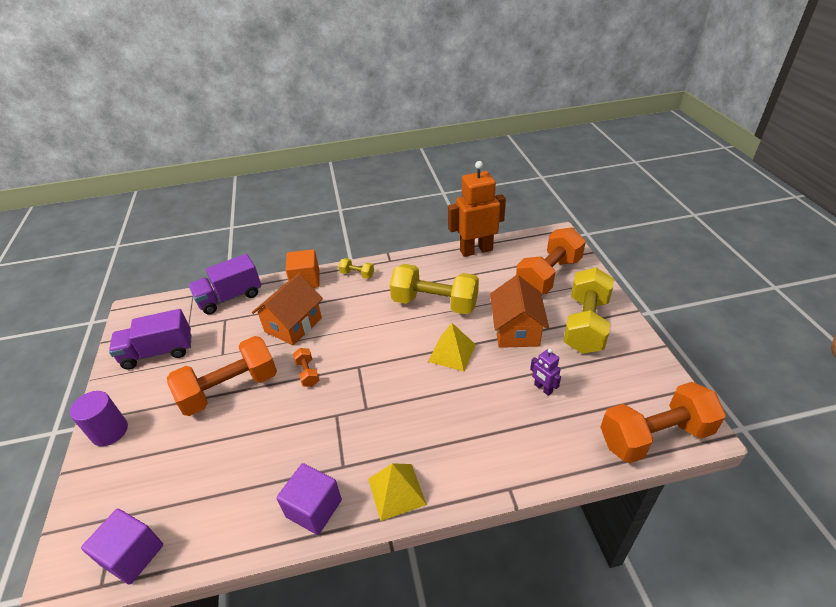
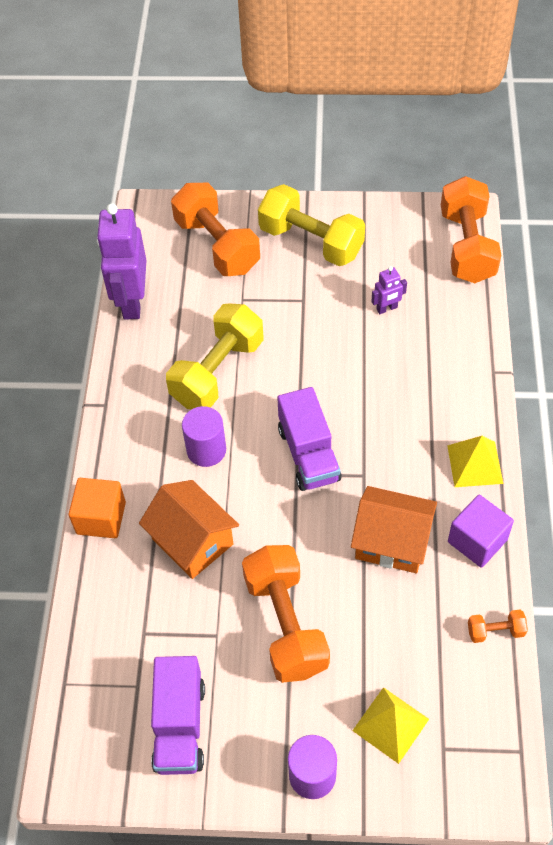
camera: 75 degrees left, 15 degrees up
(133, 555) = (493, 721): purple cube -> none
(230, 297) = (94, 626): purple truck -> purple truck (308, 454)
(307, 373) = (289, 531): orange dumbbell -> orange dumbbell (495, 631)
(357, 274) = (118, 449): yellow dumbbell -> none
(367, 314) = (206, 450): none -> purple cylinder
(452, 352) = (308, 374): yellow pyramid -> yellow pyramid (390, 724)
(476, 250) = (132, 302): orange robot -> purple robot
(516, 330) = (296, 305): orange house -> orange house (392, 542)

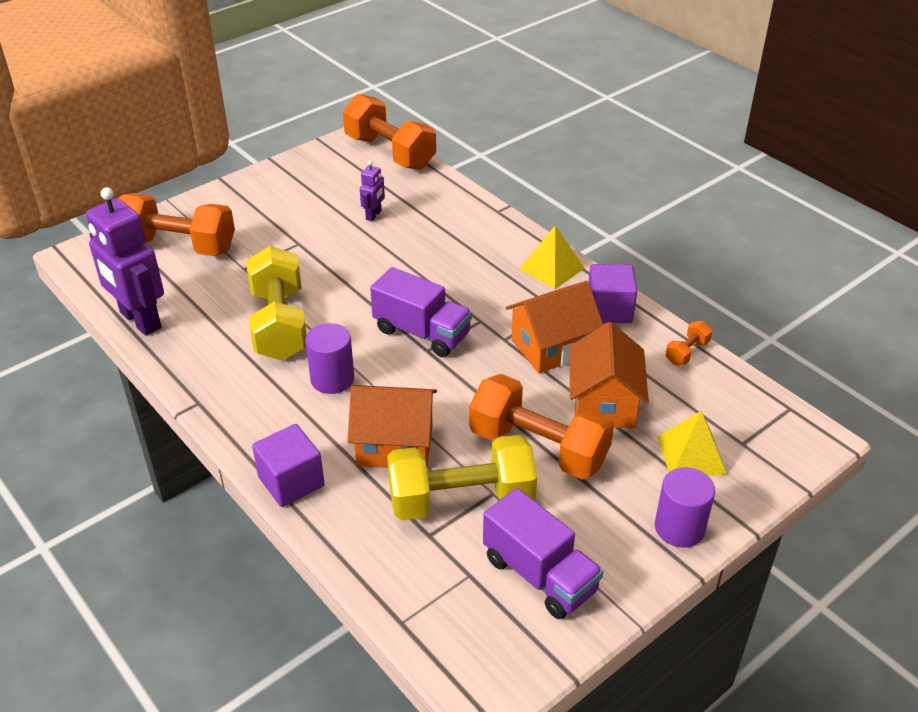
camera: 45 degrees left, 15 degrees down
(101, 518) = (291, 481): orange cube -> purple cube
(311, 242) = (261, 206): yellow dumbbell -> yellow dumbbell (461, 499)
(375, 624) = (603, 403): none -> orange house

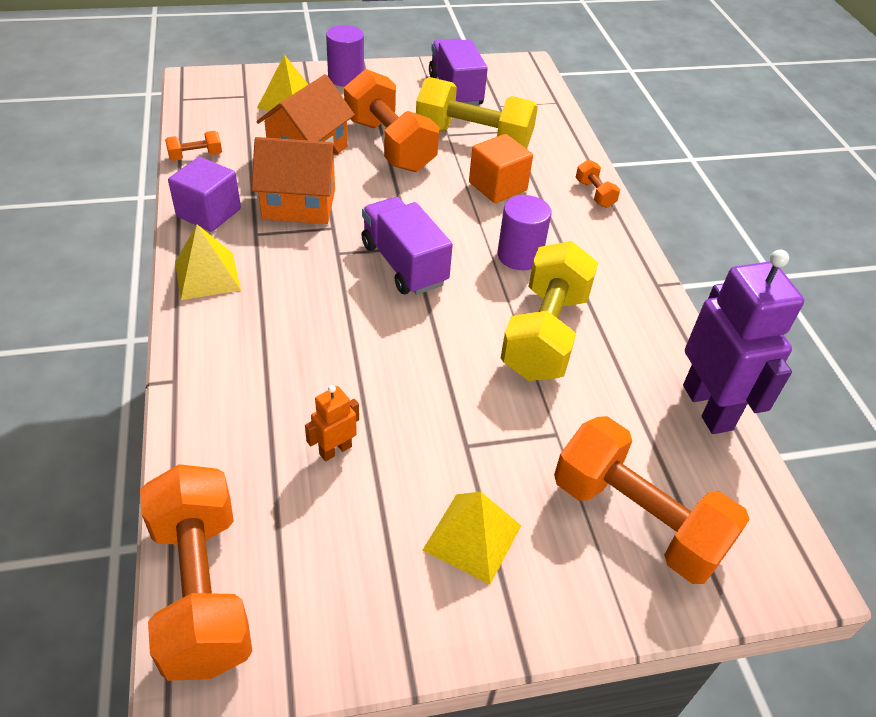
camera: 155 degrees left, 5 degrees up
(271, 209) = (472, 537): none -> yellow pyramid
(291, 481) = (594, 194): purple cube -> orange dumbbell
(374, 215) = (335, 450): purple robot -> orange robot
(395, 445) = (497, 186): orange house -> orange cube

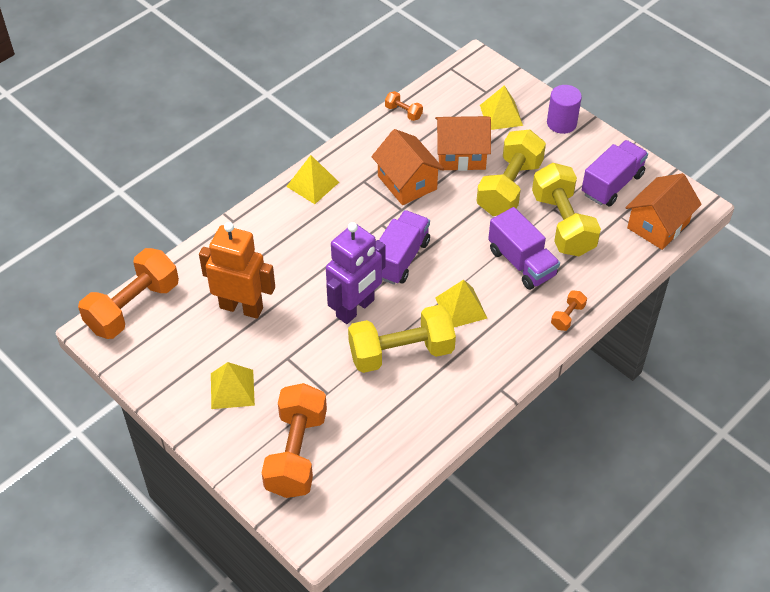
camera: 60 degrees right, 5 degrees up
(209, 213) = (361, 151): purple cube -> none
(335, 450) = (241, 307): orange robot -> orange robot, size x2.21
(389, 145) = (509, 187): orange dumbbell -> yellow dumbbell
(497, 186) = (521, 263): orange cube -> purple truck
(519, 256) = (461, 308): purple cylinder -> yellow pyramid
(531, 93) = (658, 225): none -> orange house
(708, 407) = (408, 456): purple robot -> purple robot (355, 308)

